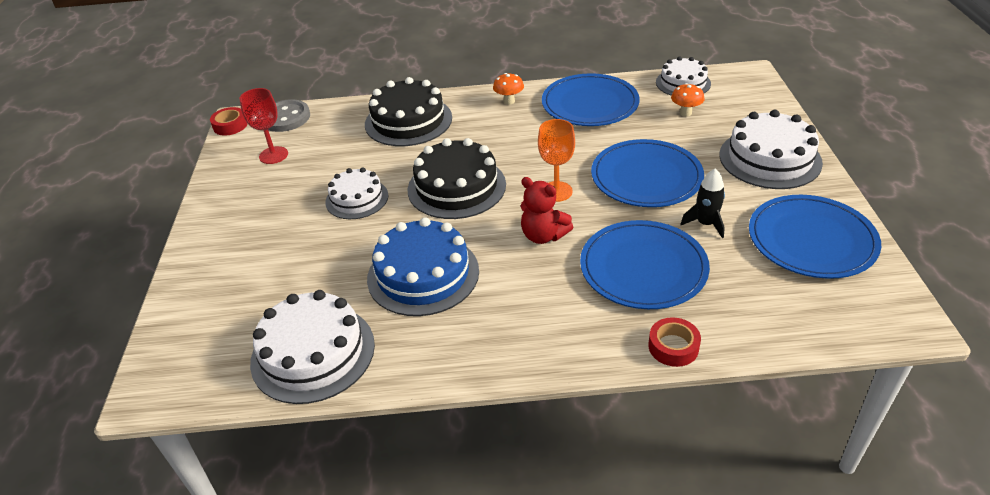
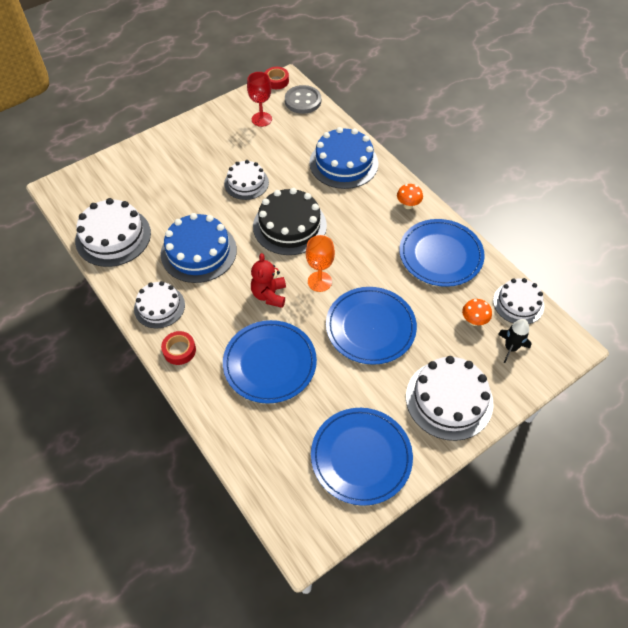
camera: 55 degrees right, 15 degrees up
(408, 121) = (343, 163): black cake -> blue cake
(480, 341) = (159, 306): none -> white cake
(673, 347) = (206, 407): red tape -> red tape (179, 350)
(705, 223) = (339, 383): black rocket -> black rocket (510, 348)

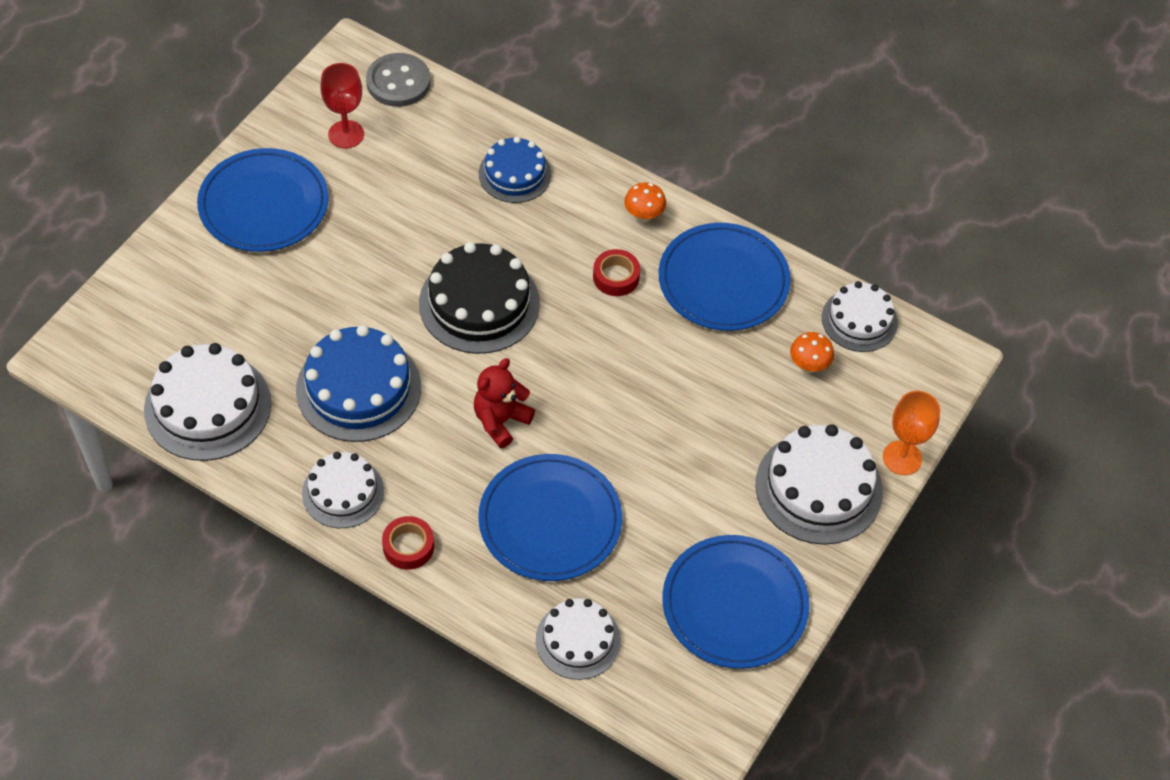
camera: 25 degrees left, 0 degrees up
(246, 183) = (376, 253): white cake -> white cake (578, 640)
(269, 295) = (500, 421): red teddy bear -> red teddy bear turned 60 degrees clockwise
(276, 81) = (336, 57): red tape -> red tape (616, 277)
(319, 281) = (565, 377): orange goblet -> orange goblet (902, 458)
(343, 163) = (515, 174): blue cake -> blue cake, size x0.63
(370, 327) = (669, 421): blue plate -> blue plate (264, 204)
(510, 348) = (873, 388): black rocket -> none

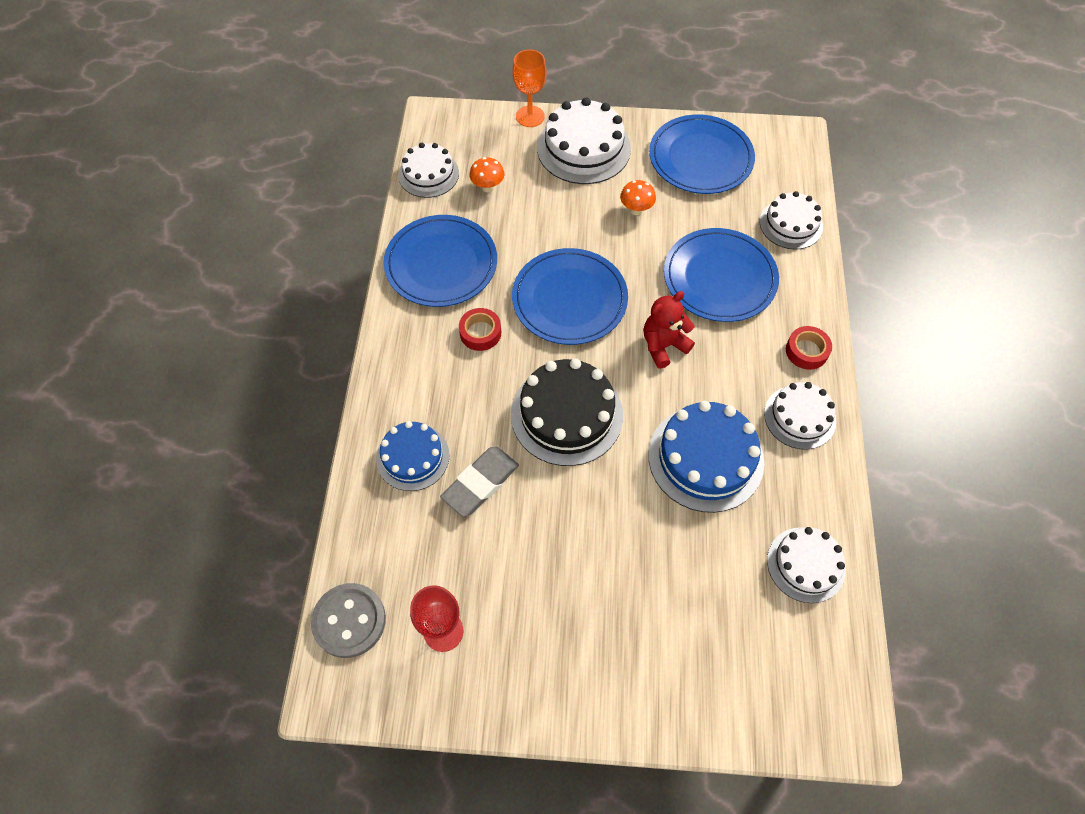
camera: 115 degrees left, 5 degrees up
(207, 406) = (806, 564): white cake -> white cake, size x0.63
(264, 204) = (571, 657): blue plate -> blue plate (569, 299)
(455, 210) = (480, 483): none -> grey eraser
(500, 421) = (663, 346): red teddy bear -> red teddy bear turned 135 degrees clockwise
(643, 216) = (406, 341): orange mushroom -> orange mushroom (636, 210)

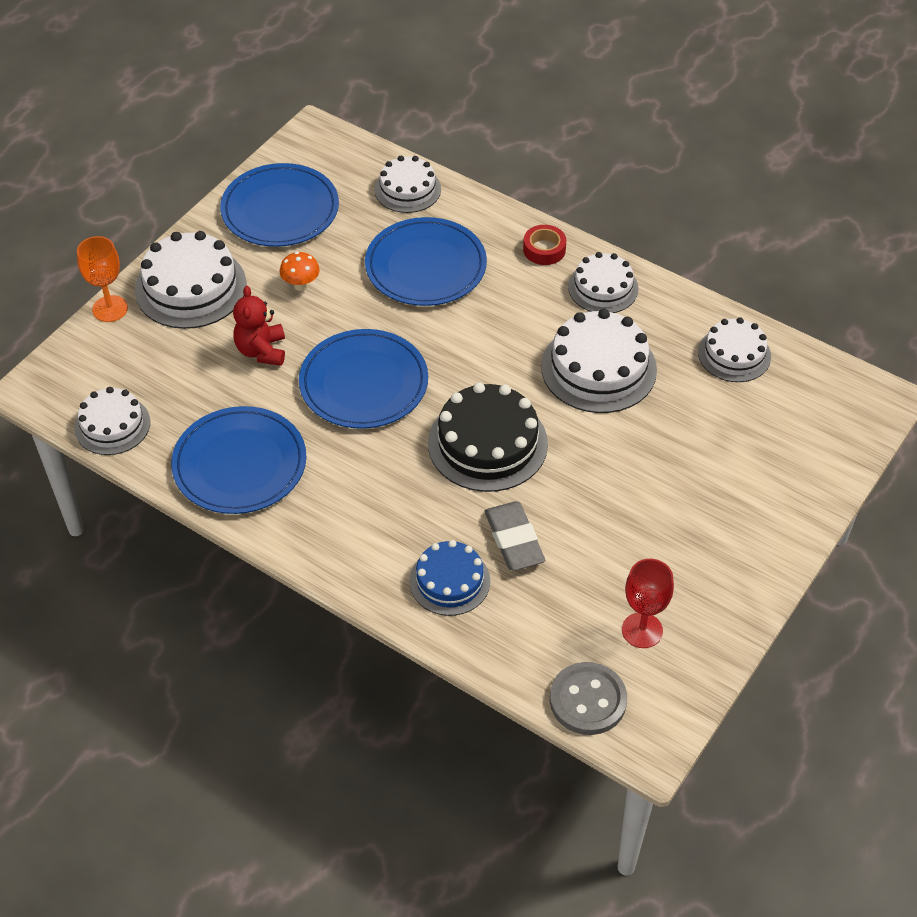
camera: 60 degrees left, 10 degrees down
(480, 333) = (349, 468): red tape -> none
(488, 187) = (173, 384): orange mushroom -> none
(663, 346) = (467, 340): red teddy bear -> red teddy bear (261, 351)
(705, 458) = (598, 368): blue cake -> white cake

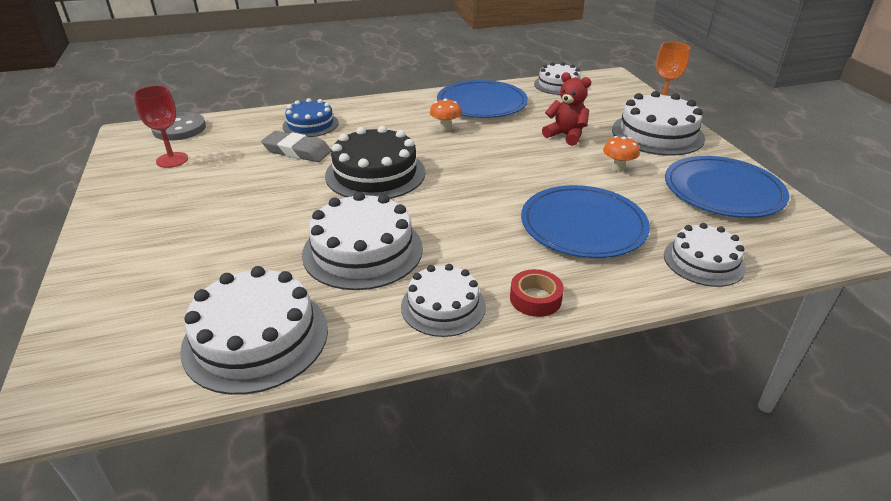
camera: 130 degrees right, 15 degrees down
(339, 454) = (445, 128): none -> orange mushroom
(364, 383) = (491, 155): blue plate -> none
(734, 354) = (256, 338): white cake -> white cake, size x1.58

